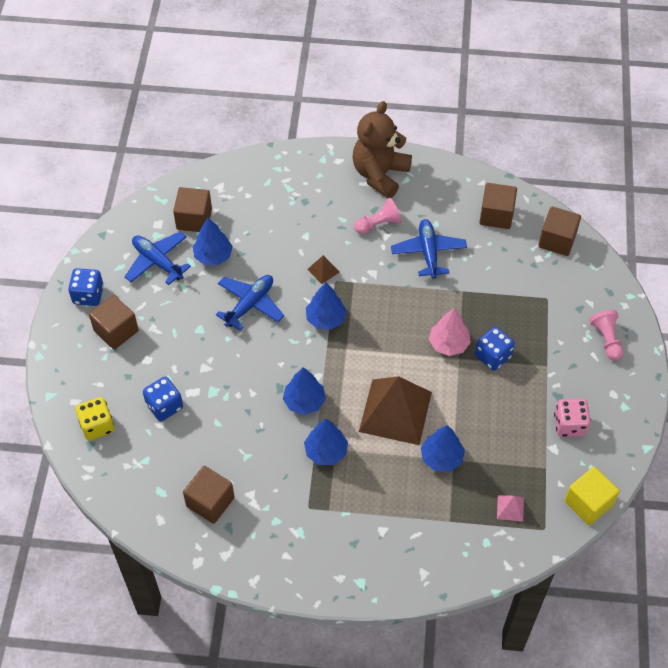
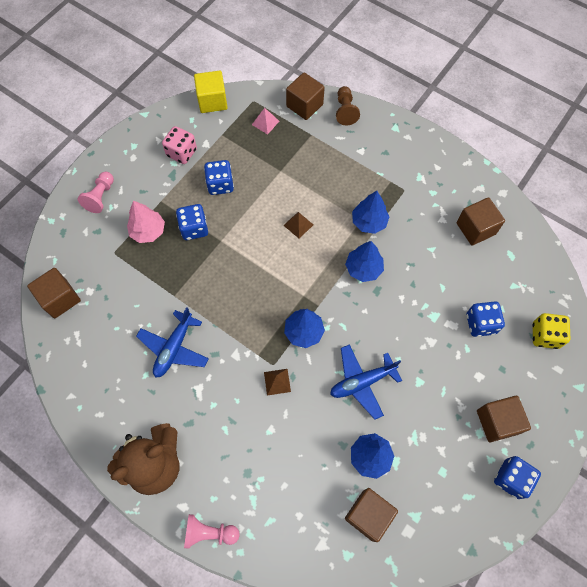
camera: 150 degrees left, 10 degrees up
(157, 262) = (428, 481): blue plane -> none
(378, 224) = (196, 404): pink pawn -> pink pawn (209, 532)
(395, 411) = (298, 225): brown pyramid -> brown pyramid, size x0.41
(431, 573) = (345, 111): none -> brown pawn
(441, 458) = (287, 176): blue tree -> none
(448, 344) = (220, 256): pink tree -> pink tree (148, 231)
(496, 215) = (88, 353): brown cube -> brown cube (304, 105)
(502, 412) = (220, 184): none -> blue dice

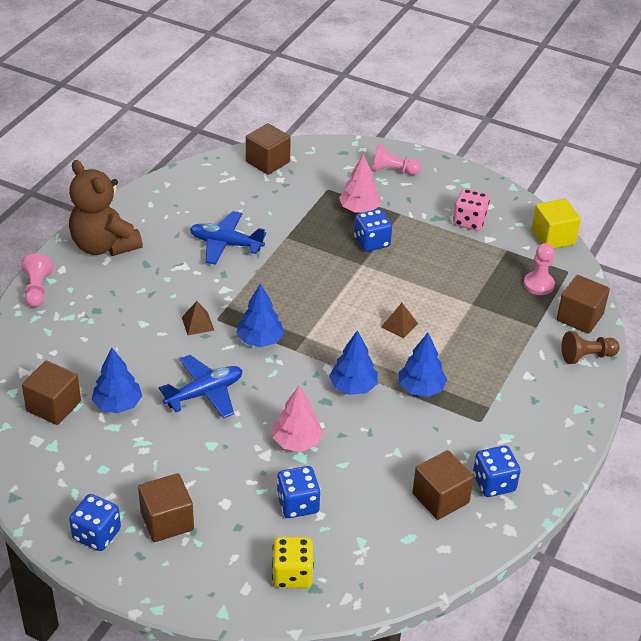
camera: 80 degrees right, 25 degrees down
(220, 184) = (435, 256): blue dice -> blue dice (494, 483)
(265, 122) = (538, 284): pink pyramid -> pink pawn
(362, 382) = (205, 393): blue plane -> blue plane turned 90 degrees clockwise
(419, 317) = (297, 442): none -> pink tree

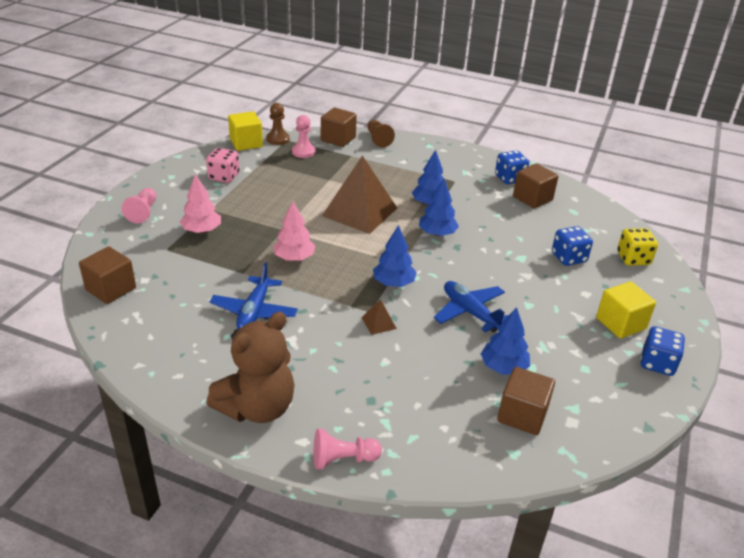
camera: 95 degrees left, 5 degrees down
(167, 521) = (620, 323): brown cube -> yellow cube
(297, 442) = (507, 259): pink tree -> pink tree (294, 258)
(371, 242) = (252, 224): blue dice -> none
(399, 325) = (360, 212): brown pyramid -> brown pyramid, size x2.46
(568, 263) = (278, 139): none -> brown pawn

